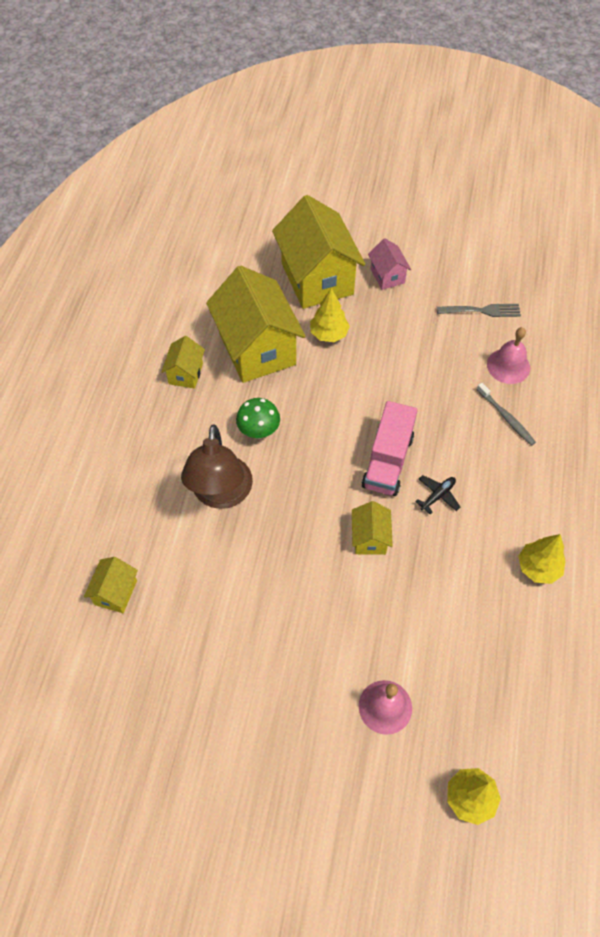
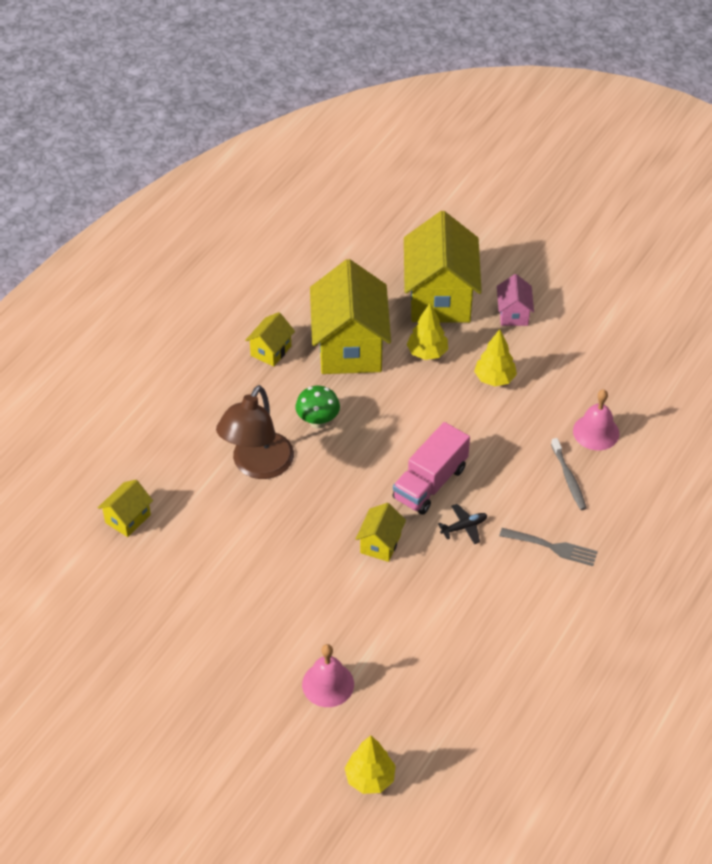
camera: 20 degrees right, 10 degrees down
(482, 311) = (596, 373): grey fork -> grey fork (552, 547)
(538, 567) = (531, 617): yellow tree -> yellow tree (494, 379)

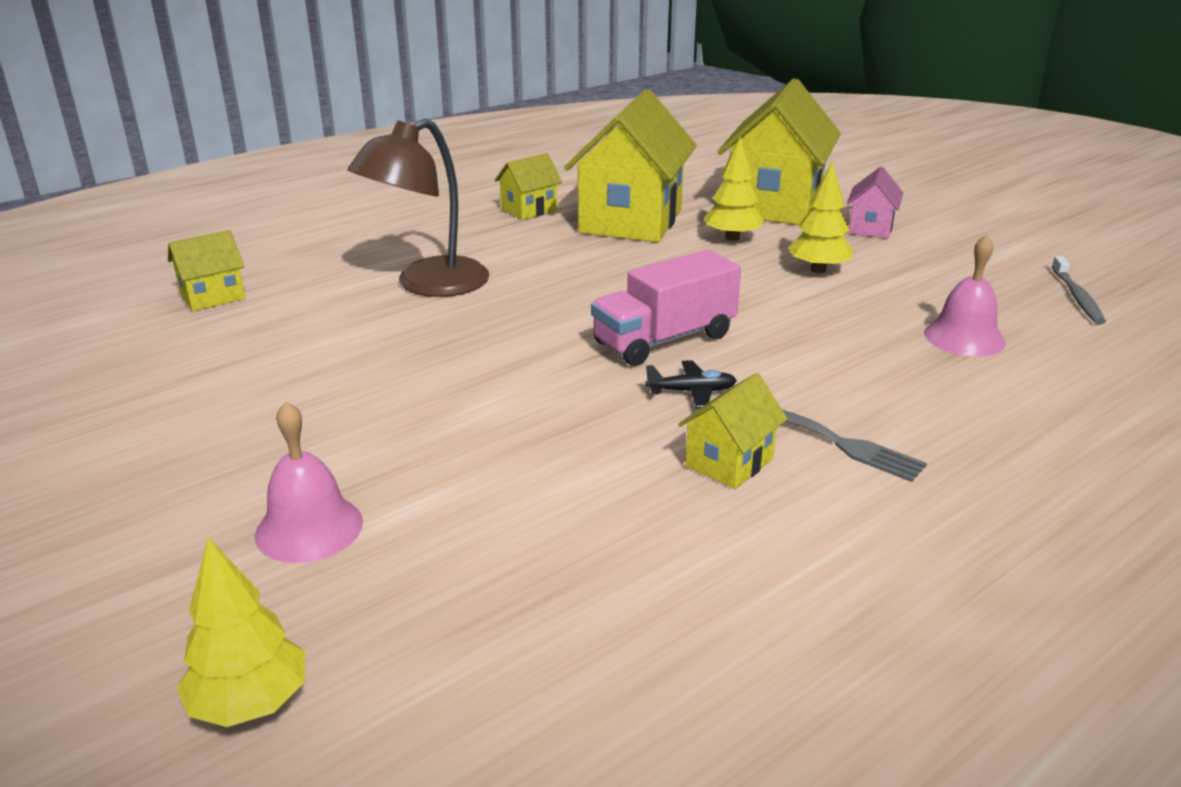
camera: 20 degrees right, 20 degrees down
(318, 421) = (542, 265): green mushroom -> none
(380, 544) = (541, 383): yellow house -> yellow house (729, 462)
(568, 478) = (900, 374): grey toothbrush -> grey toothbrush (1077, 297)

